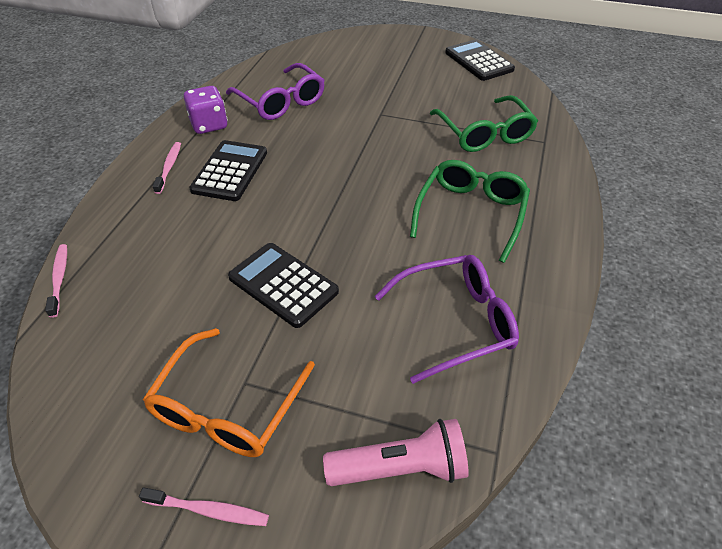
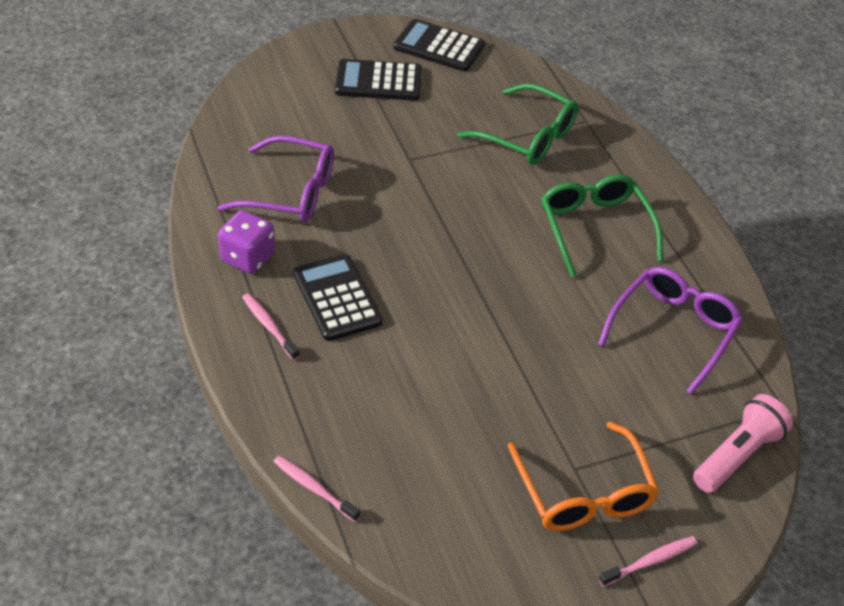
camera: 40 degrees left, 0 degrees up
(283, 284) = (515, 377): black calculator -> black calculator (378, 81)

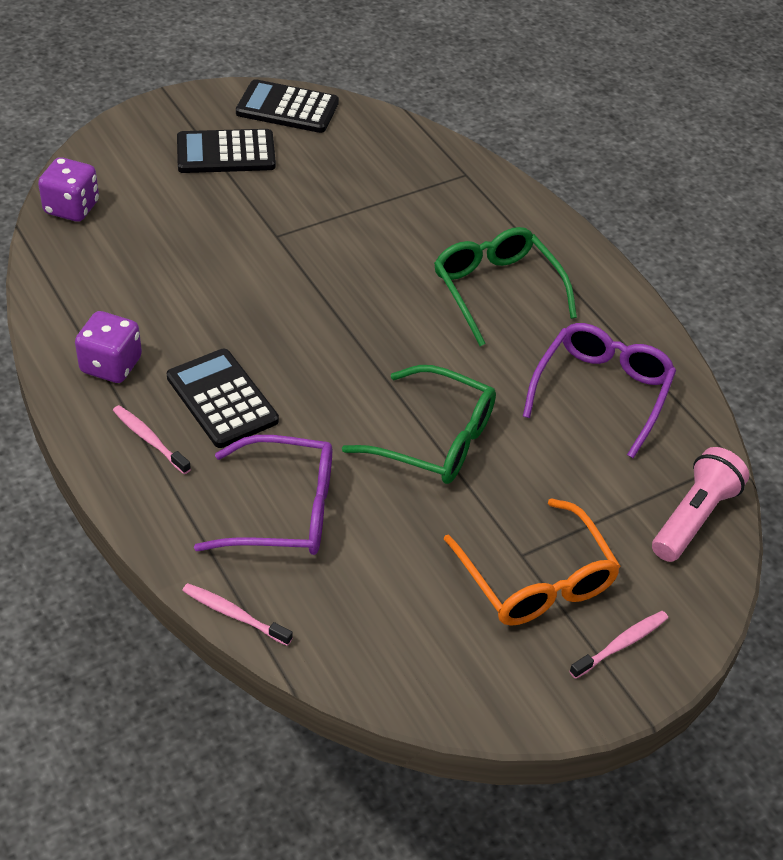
camera: 10 degrees left, 0 degrees up
(239, 117) = (72, 208): none -> purple dice
(290, 192) = (147, 286): purple glasses -> purple glasses (283, 510)
(528, 136) = (404, 198): green glasses -> green glasses (434, 439)

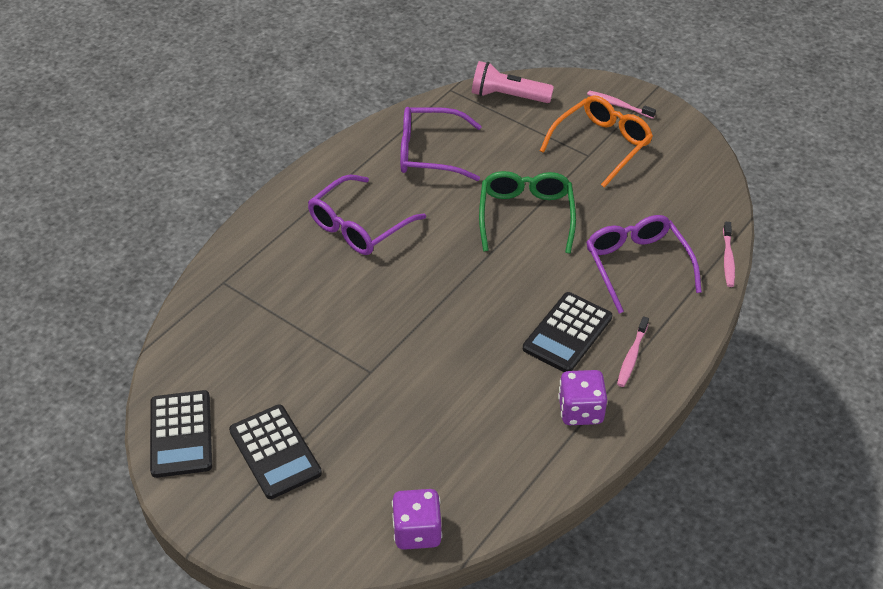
camera: 110 degrees left, 0 degrees up
(497, 290) = (359, 226): green glasses -> purple glasses

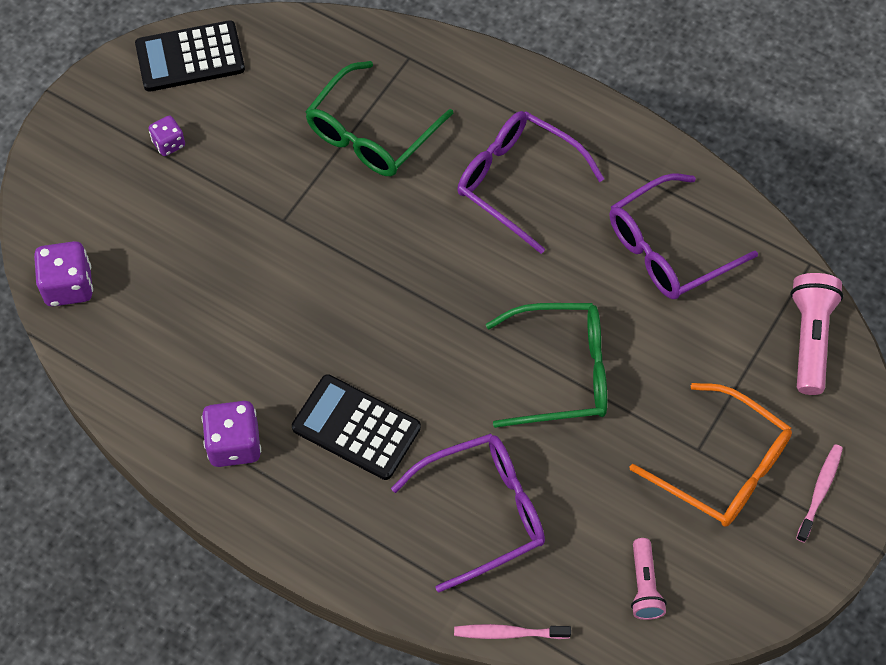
camera: 85 degrees right, 15 degrees up
(275, 452) = (169, 144): black calculator -> purple dice
(295, 310) = (371, 133): none -> green glasses
(430, 153) = (668, 249): purple glasses -> purple glasses turned 120 degrees counterclockwise
(632, 356) = (322, 503): pink toothbrush -> none
(688, 190) = (644, 586): none -> pink flashlight

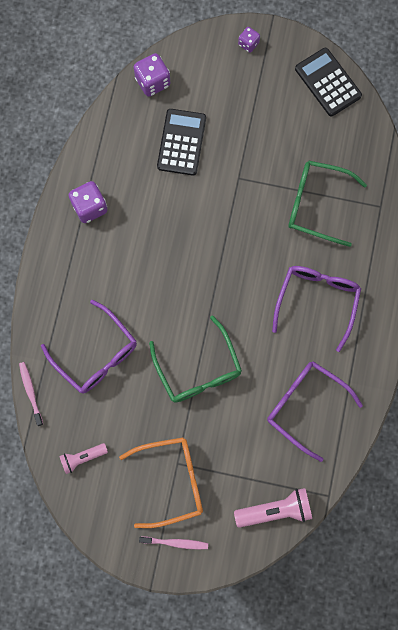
camera: 70 degrees right, 15 degrees up
(169, 144) = (264, 95): purple dice -> purple dice (248, 44)
(356, 427) = (123, 268): black calculator -> black calculator (181, 142)
(722, 467) = (171, 481): orange glasses -> orange glasses turned 120 degrees counterclockwise

